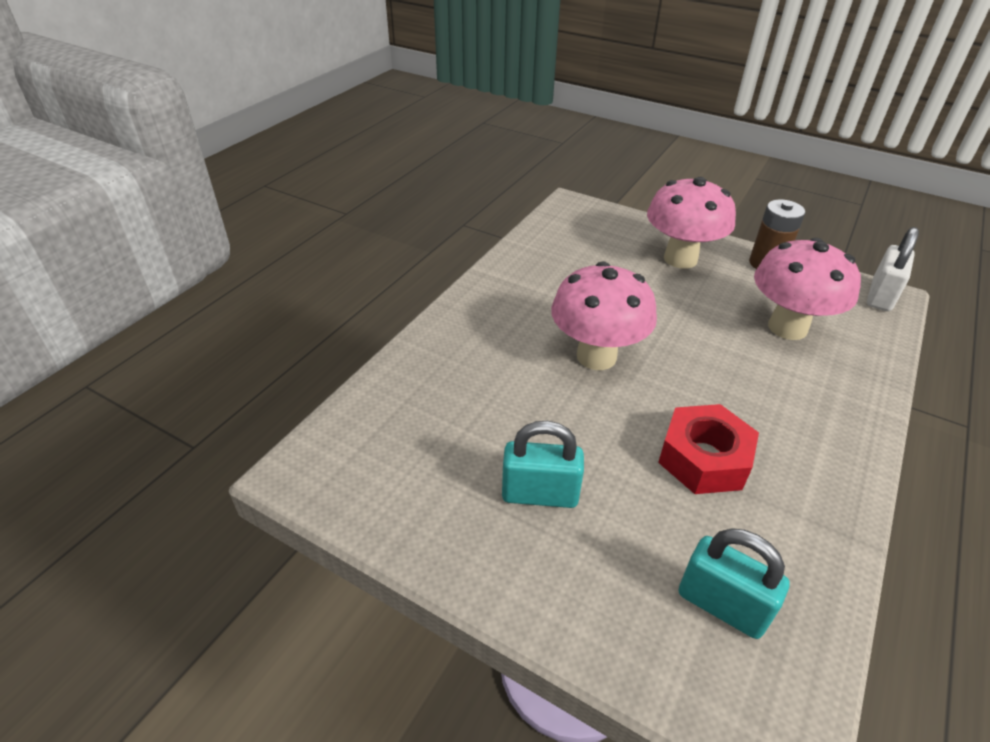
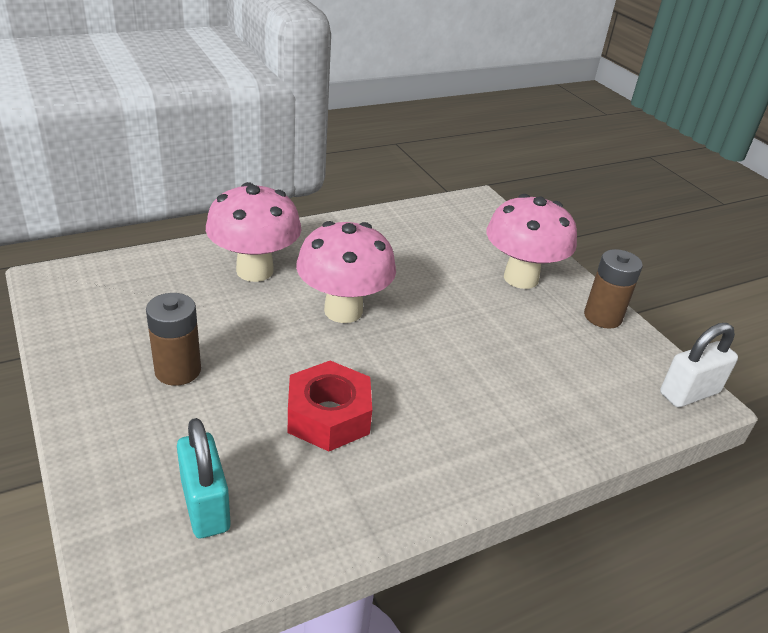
camera: 30 degrees right, 5 degrees down
(540, 494) = (178, 370): turquoise padlock -> brown battery
(787, 327) = (546, 370): pink mushroom -> pink mushroom (255, 271)

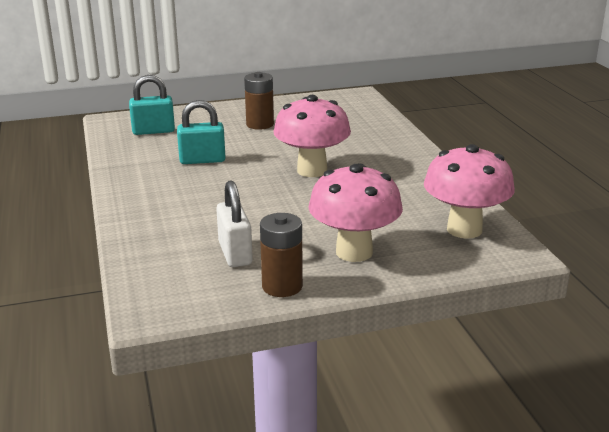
camera: 105 degrees right, 10 degrees down
(255, 271) = (367, 144): pink mushroom -> pink mushroom (464, 229)
(328, 416) = (202, 160): red nut -> turquoise padlock
(689, 393) = (156, 307): white padlock -> white padlock (235, 253)

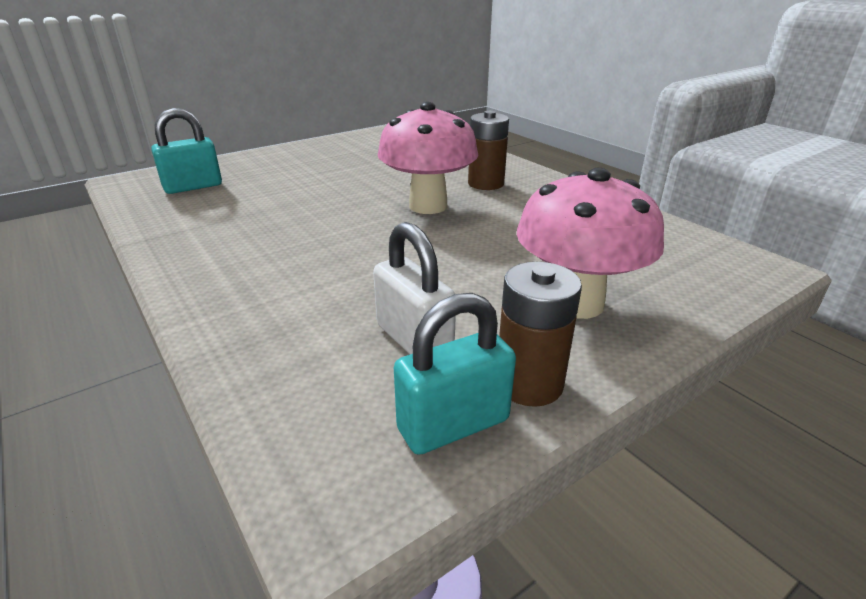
camera: 20 degrees left, 5 degrees up
(202, 160) = (279, 212): turquoise padlock -> turquoise padlock (453, 425)
(260, 124) = (326, 165): brown battery -> brown battery (486, 184)
(464, 229) = (670, 248): pink mushroom -> none

